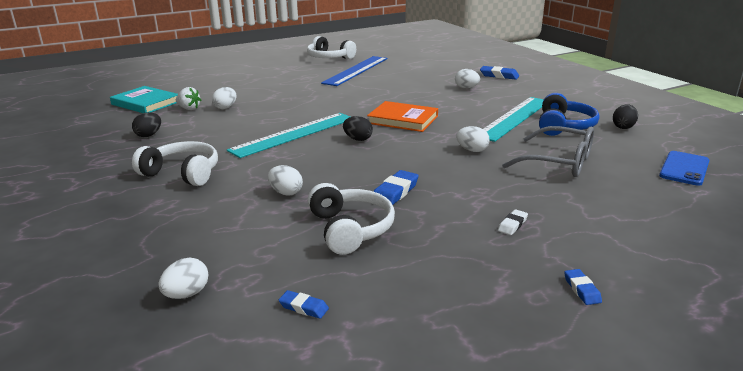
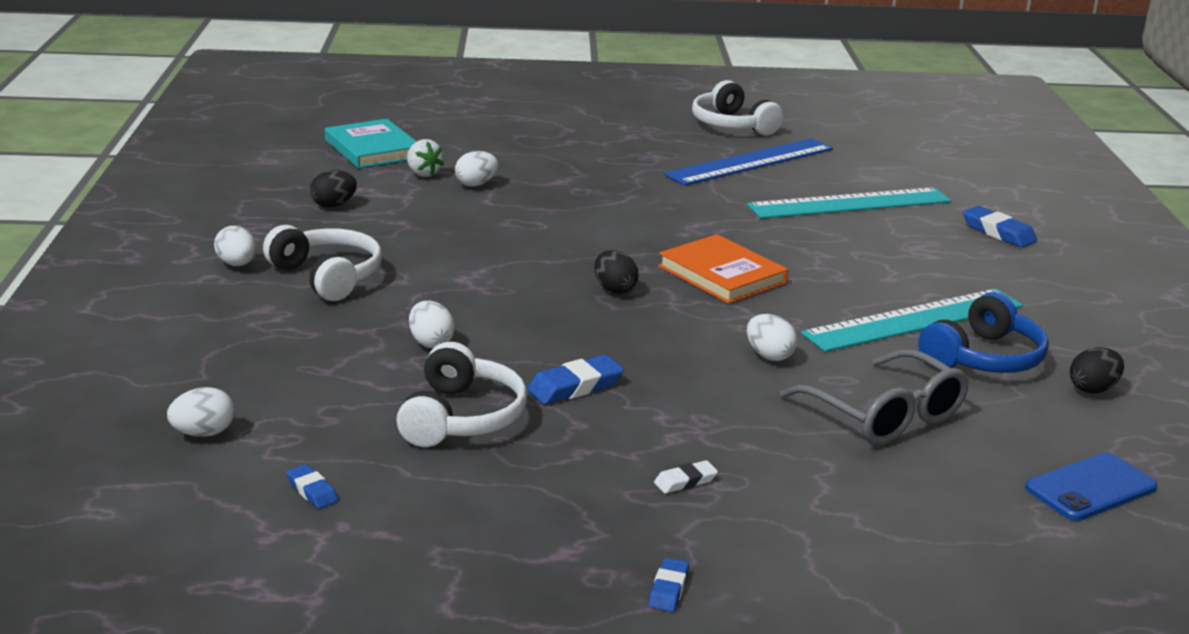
camera: 25 degrees right, 0 degrees up
(294, 134) = (530, 256): turquoise ruler -> turquoise ruler (849, 203)
(466, 88) = (904, 242): white egg -> white egg (237, 264)

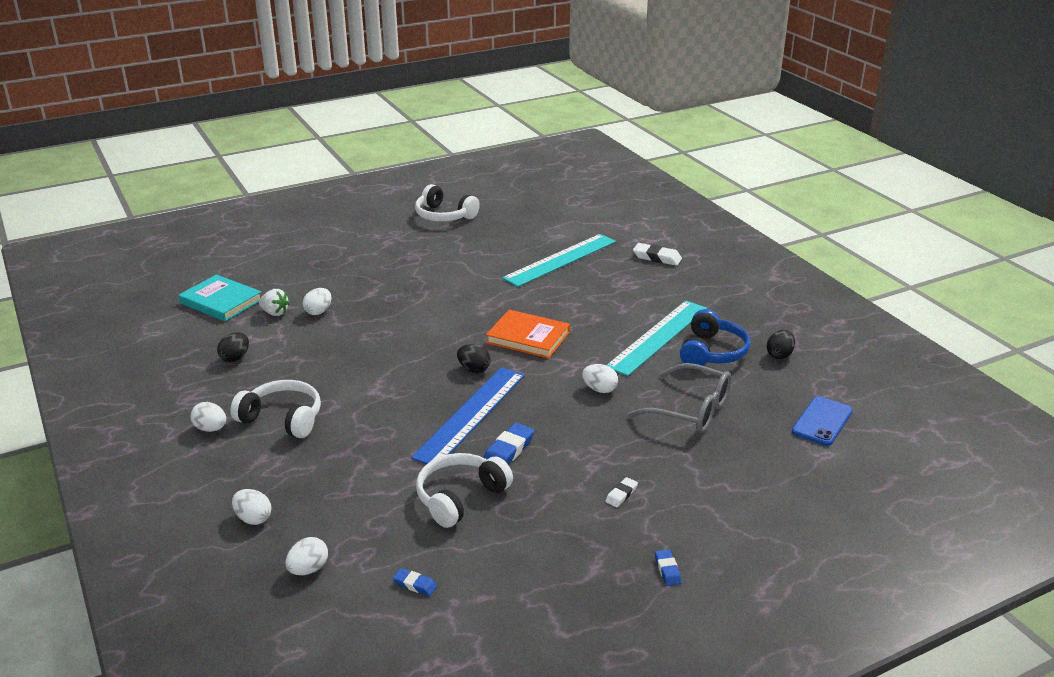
camera: 25 degrees left, 5 degrees up
(431, 343) = (395, 448): white egg -> white egg (253, 518)
(461, 417) = (460, 497): white headphones -> white headphones turned 120 degrees counterclockwise
(750, 162) = (478, 243): blue ruler -> blue ruler (471, 415)
(998, 232) = (657, 258): blue eraser -> white eraser

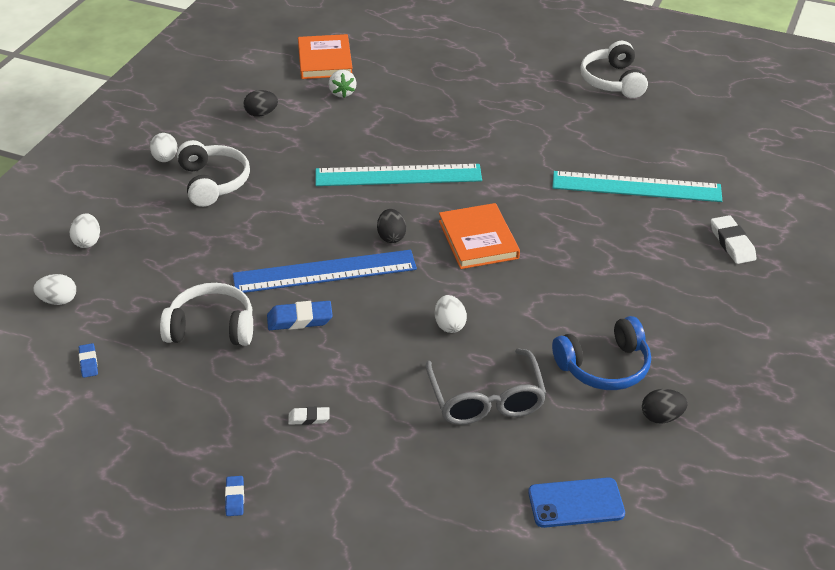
camera: 50 degrees right, 10 degrees up
(221, 301) = (325, 60): turquoise book -> orange book
(318, 311) = (371, 111): white egg -> none
(658, 337) = (584, 317): turquoise ruler -> turquoise ruler (398, 175)
(667, 570) = (235, 498): blue eraser -> blue eraser turned 45 degrees counterclockwise

